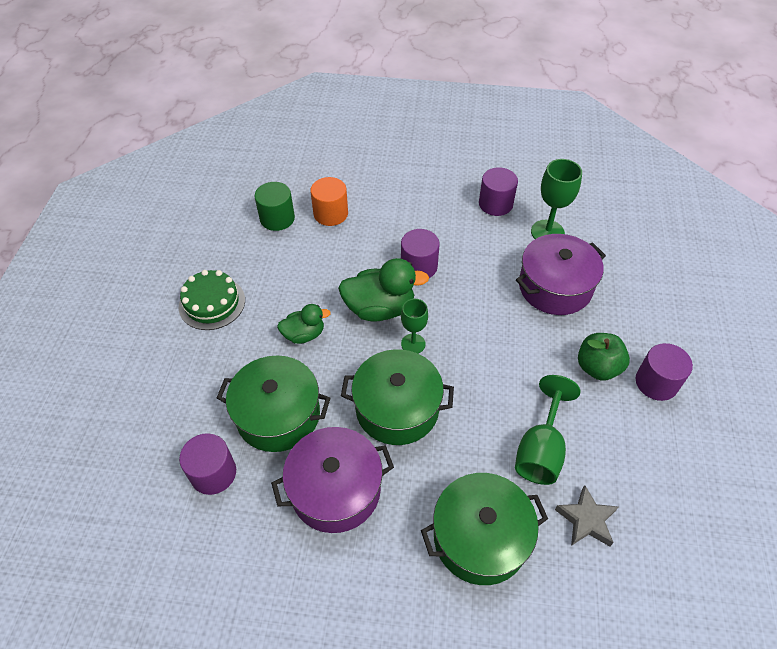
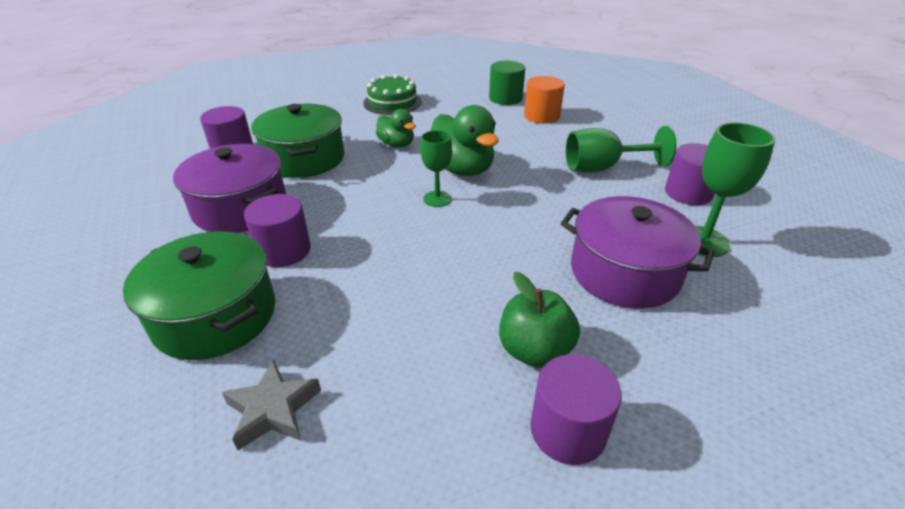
camera: 60 degrees right, 15 degrees down
(397, 408) = (351, 213): green pot -> none
(419, 266) = (537, 174): purple cylinder -> purple cylinder (284, 250)
(540, 449) = (362, 331): green goblet -> green goblet (602, 168)

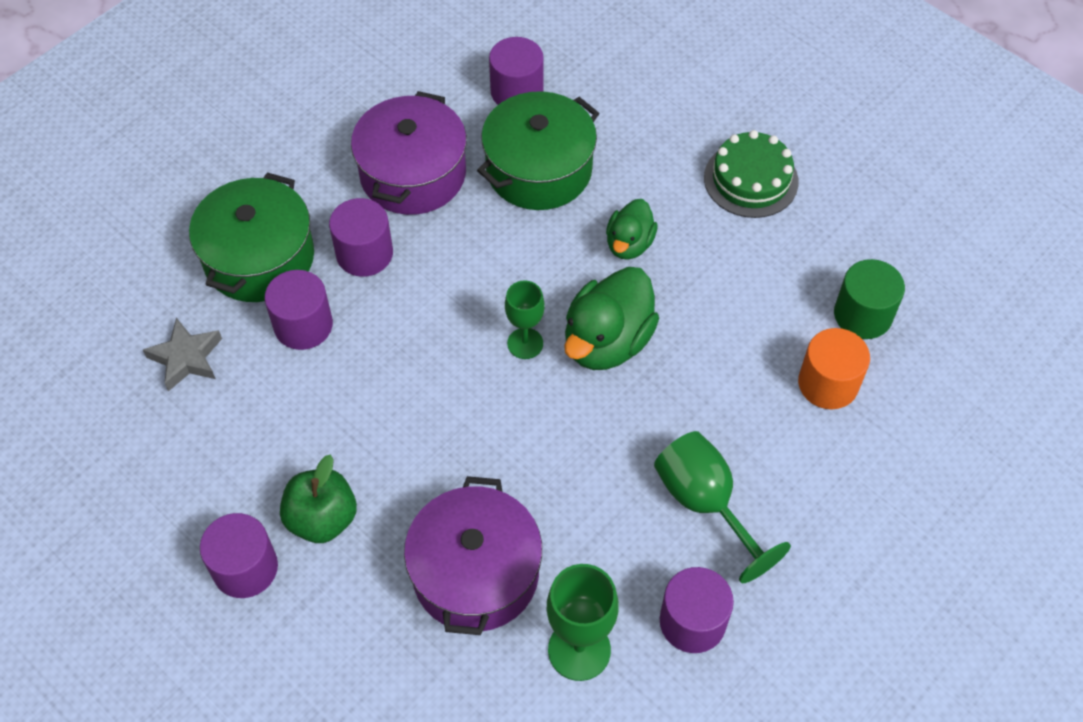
camera: 65 degrees right, 20 degrees up
(318, 306) = (303, 325): none -> purple cylinder

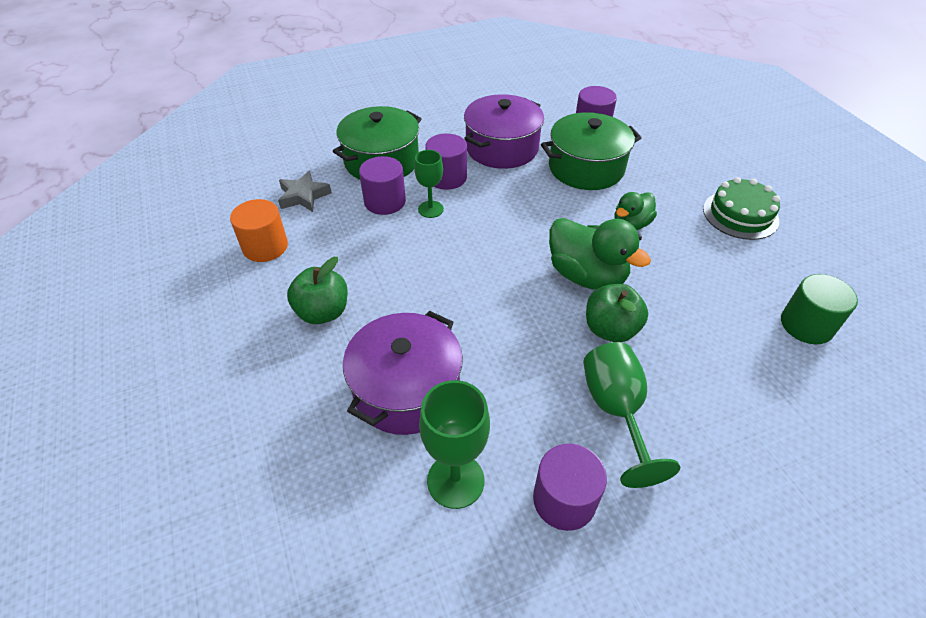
camera: 25 degrees right, 10 degrees down
(245, 568) = (253, 322): purple cylinder -> none
(525, 343) = (525, 257): green goblet -> green goblet (430, 209)
(607, 341) = (586, 275): green duck -> green duck turned 105 degrees counterclockwise
(662, 405) = (610, 329): none -> green apple
(828, 383) = (759, 362): orange cylinder -> orange cylinder (265, 247)

